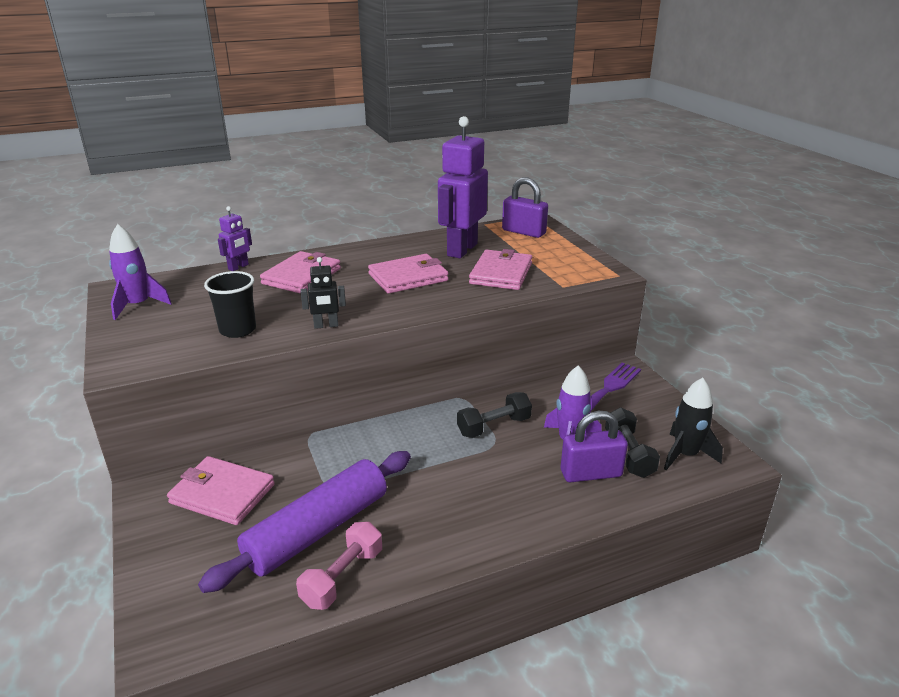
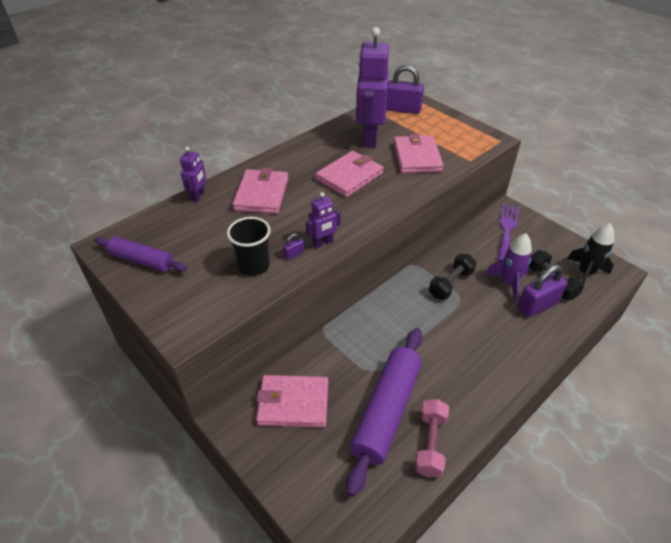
camera: 20 degrees left, 15 degrees up
(138, 305) = (142, 260): purple rocket -> purple rolling pin
(287, 329) = (294, 254): none -> purple padlock
(326, 325) = (323, 243): black robot -> purple robot

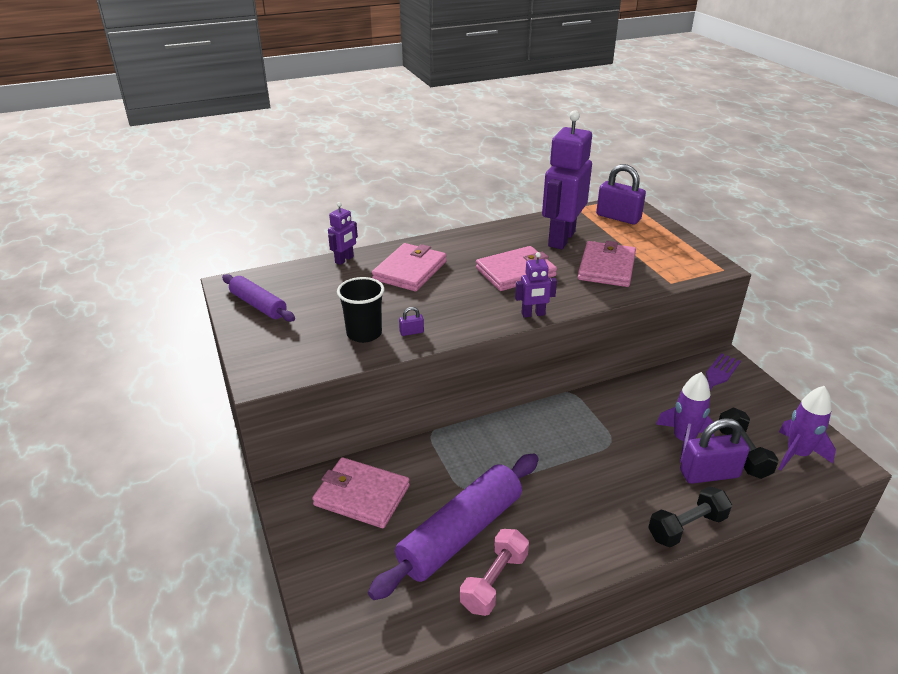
camera: 20 degrees right, 10 degrees down
(323, 243) = (449, 328): purple robot -> purple robot (533, 314)
(450, 284) = (607, 423): black dumbbell -> black dumbbell (686, 527)
(585, 273) = (797, 454): black rocket -> purple rocket

